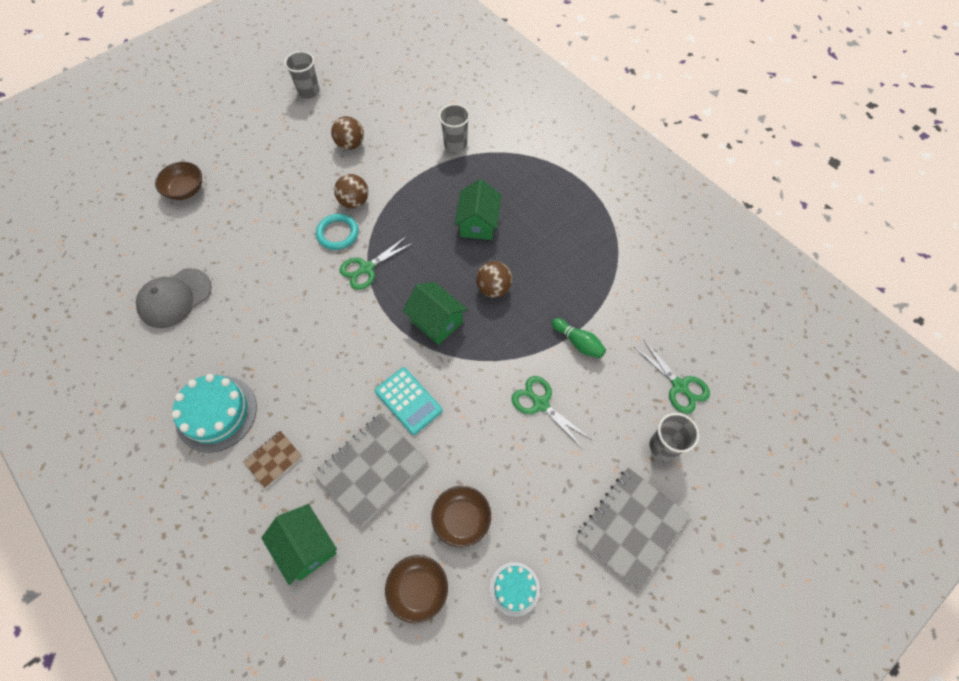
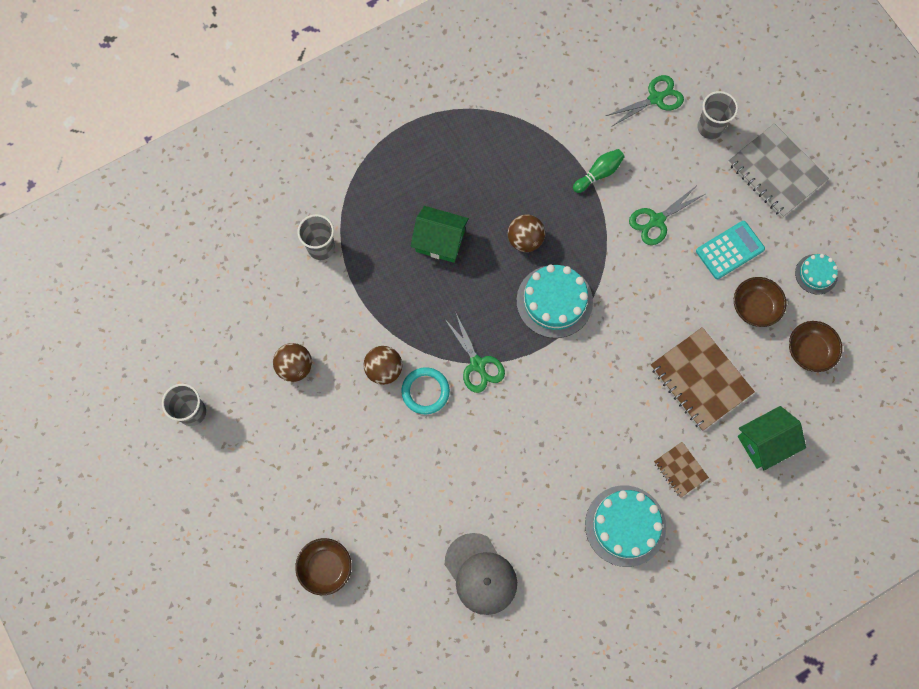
camera: 80 degrees left, 10 degrees up
(371, 469) = (700, 380): grey notebook -> brown notebook
(408, 401) = (637, 339): turquoise calculator -> turquoise calculator (729, 250)
(436, 321) = (554, 301): green house -> turquoise cake

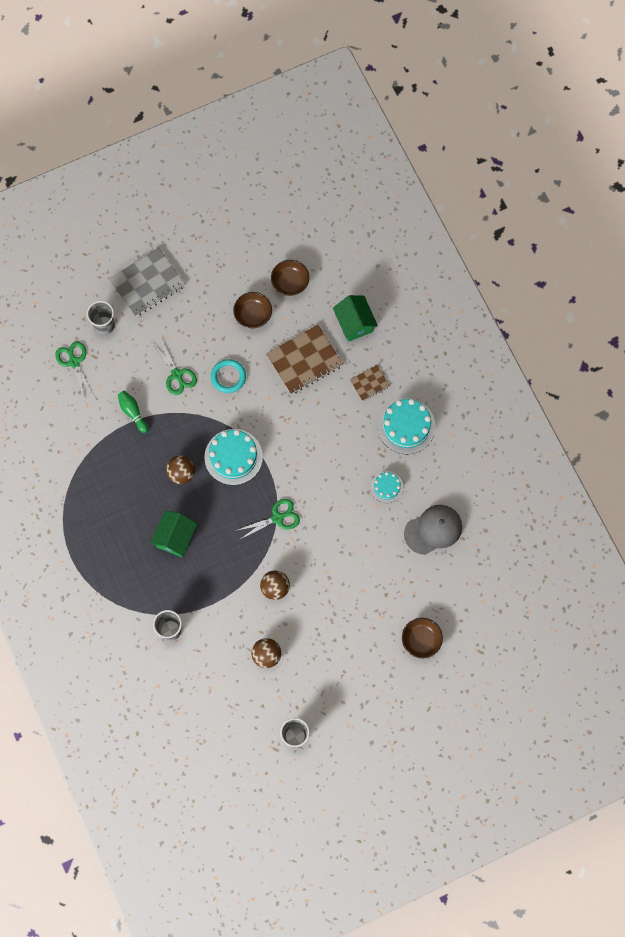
camera: 85 degrees left, 0 degrees up
(425, 391) = (295, 558): turquoise ring -> turquoise ring (228, 377)
(729, 250) = (206, 326): turquoise calculator -> none
(816, 274) = (232, 268): turquoise cake -> turquoise cake (387, 487)

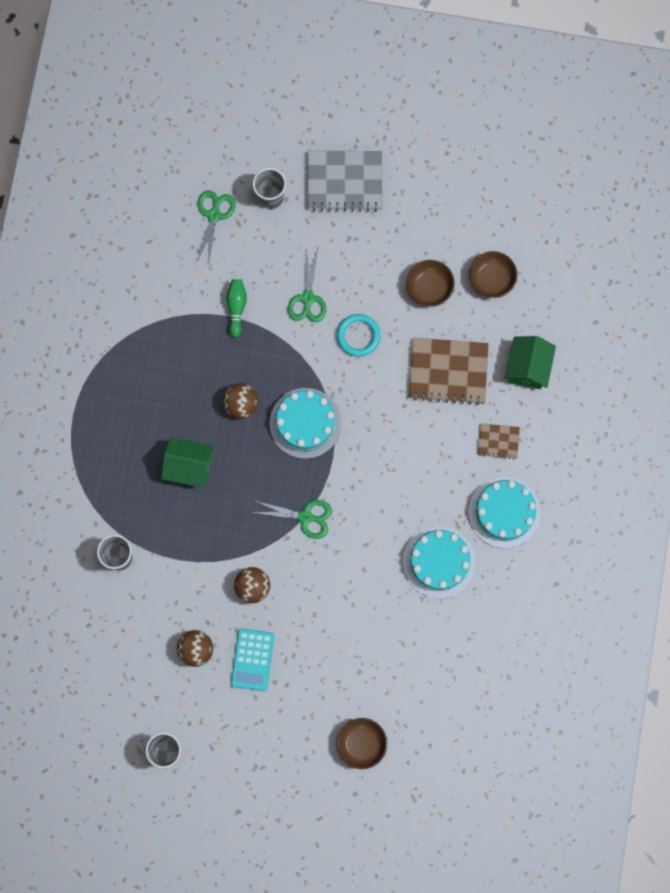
camera: 35 degrees right, 5 degrees up
(175, 538) = (189, 466): green house -> green house turned 45 degrees clockwise
(309, 635) = (252, 659): none -> turquoise calculator
(387, 487) = (439, 562): turquoise cake -> turquoise cake, size x1.80
(433, 530) = (455, 639): grey cap -> none

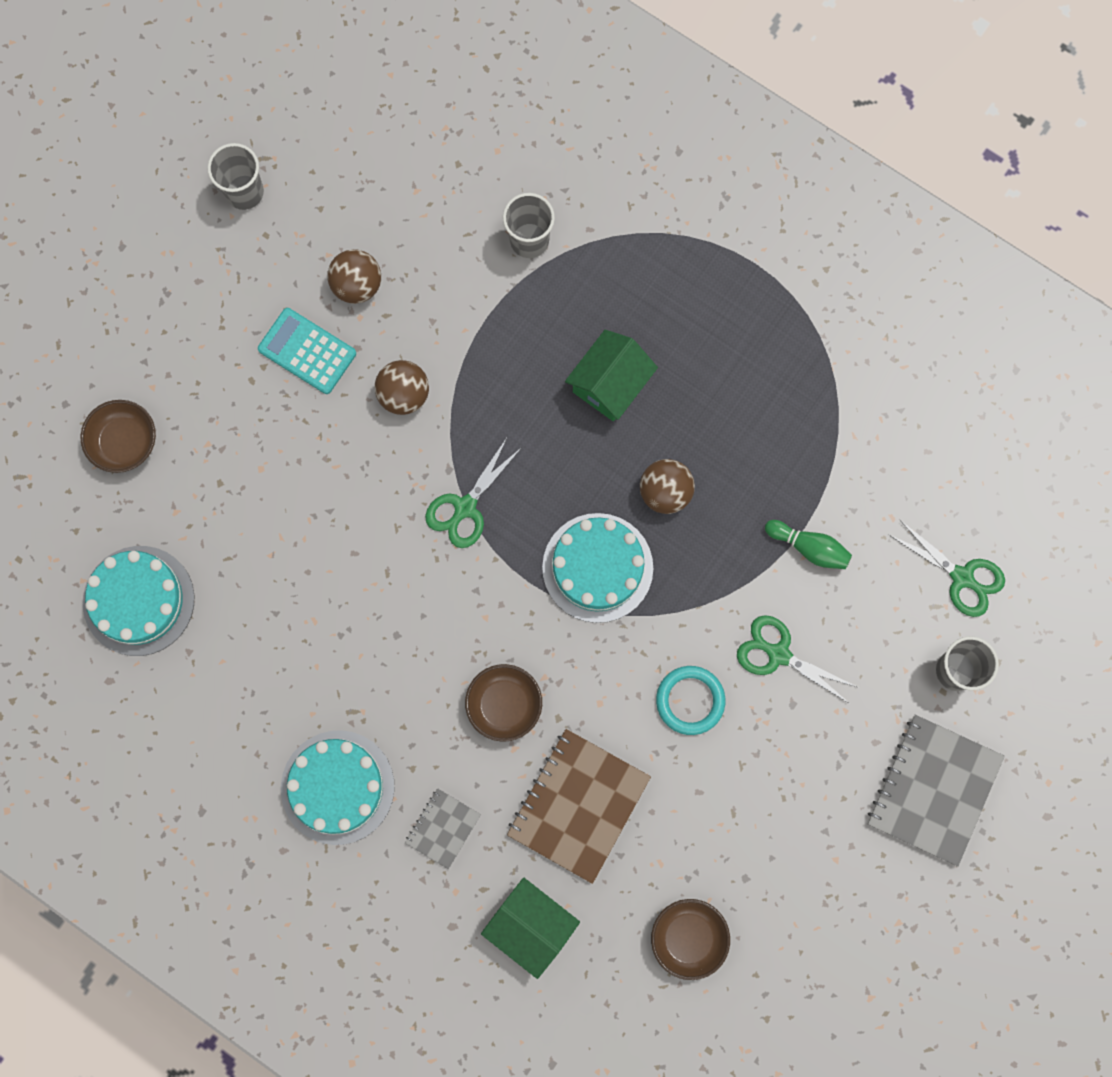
camera: 115 degrees right, 0 degrees up
(429, 287) = (716, 838): brown bowl -> brown bowl (504, 705)
(439, 562) = (313, 661): turquoise cake -> turquoise cake (138, 600)
(498, 441) = (443, 828): brown notebook -> grey notebook

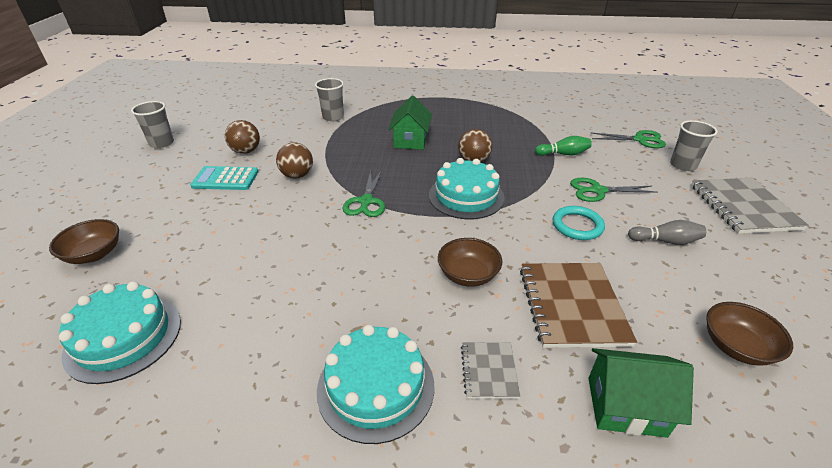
camera: 30 degrees left, 40 degrees down
(769, 783) = (665, 241): none -> grey bowling pin

